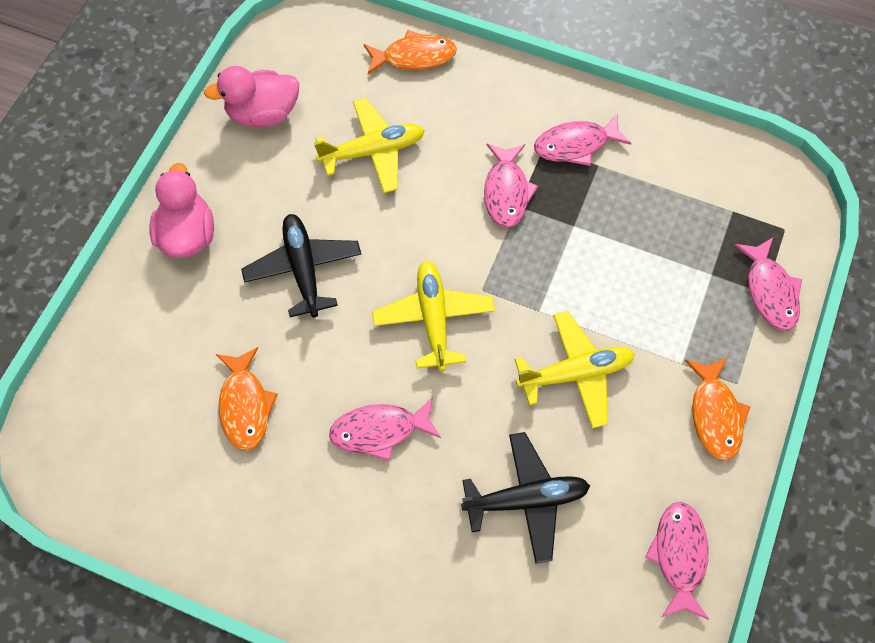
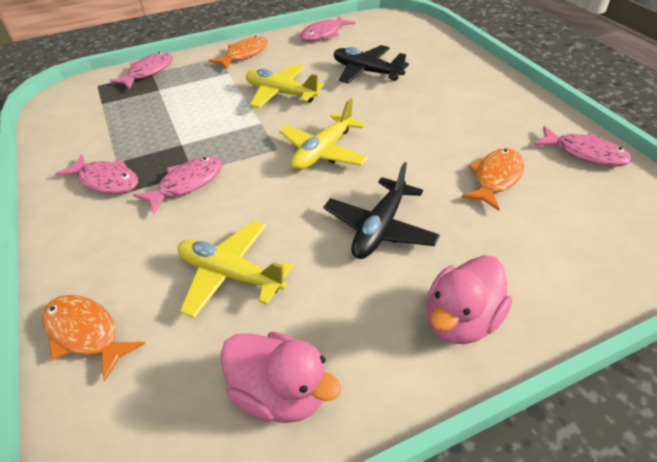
camera: 135 degrees left, 20 degrees down
(380, 431) = (415, 125): pink fish -> pink fish (584, 153)

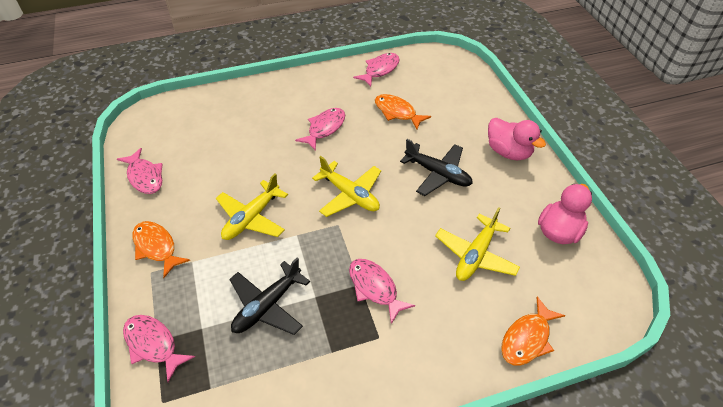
camera: 85 degrees left, 5 degrees up
(106, 180) = (359, 355): pink fish -> pink fish (324, 128)
(366, 72) = (237, 154): black plane -> black plane (267, 305)

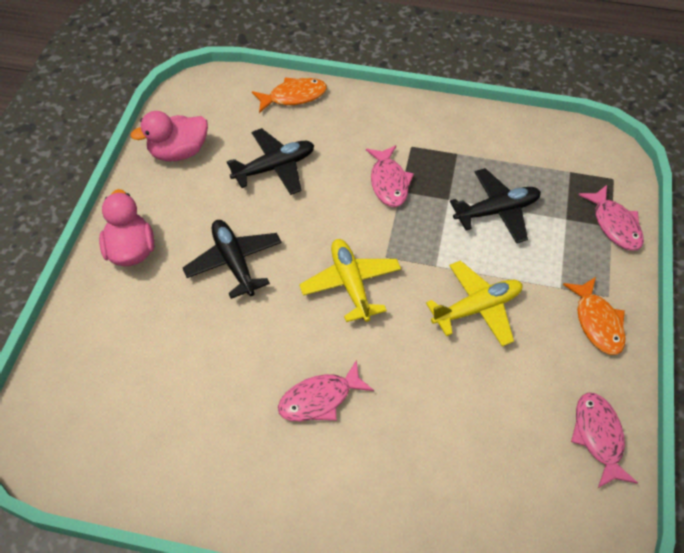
camera: 150 degrees left, 5 degrees up
(380, 70) = (159, 478): pink fish -> none
(397, 112) = (204, 376): orange fish -> none
(475, 255) = (274, 167): yellow plane -> black plane

